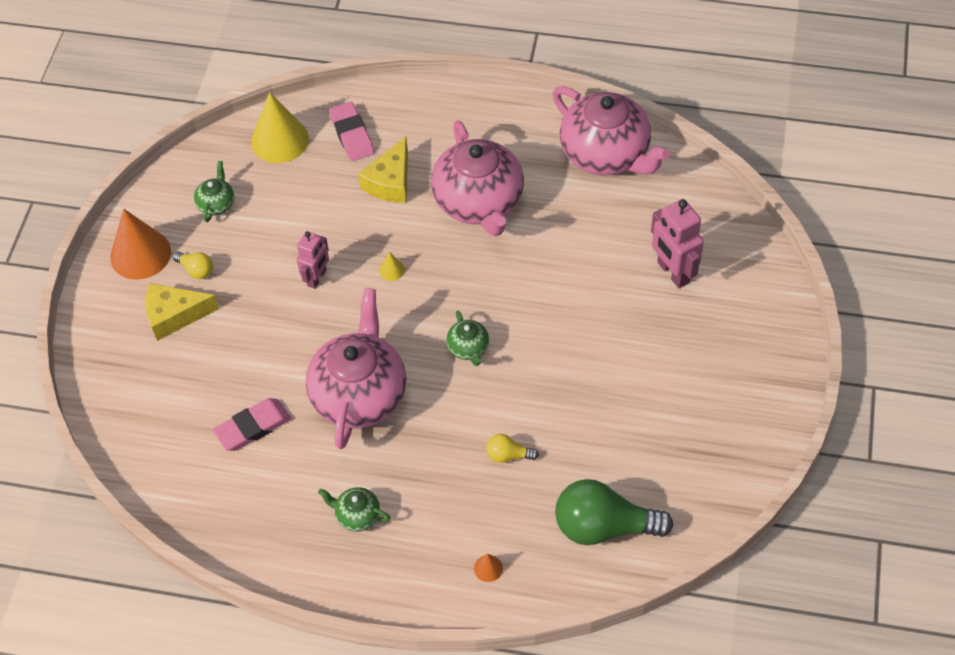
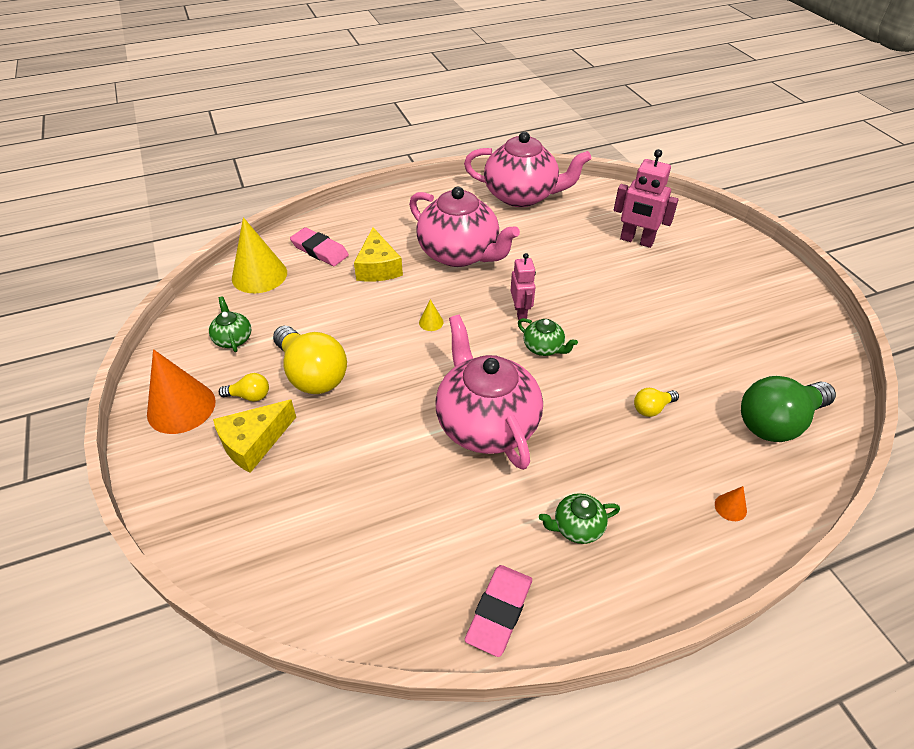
camera: 35 degrees left, 10 degrees down
(253, 427) = (409, 501): pink eraser -> pink eraser (499, 612)
(256, 273) = (312, 374): none -> yellow light bulb
(317, 278) = (371, 354): pink robot -> pink robot (520, 312)

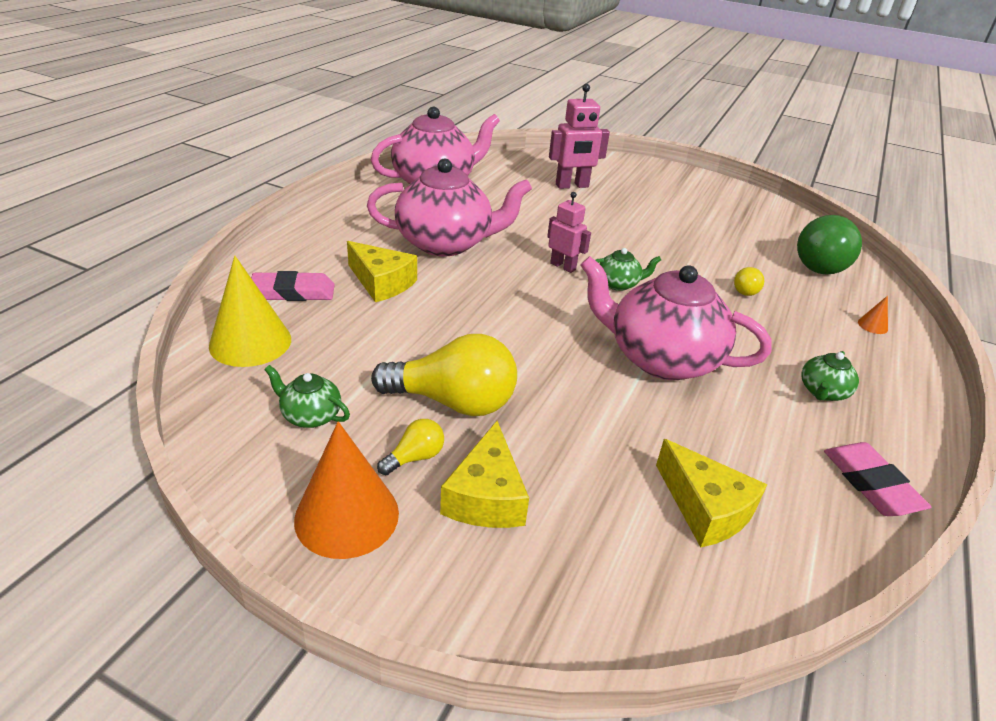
camera: 45 degrees left, 10 degrees down
(359, 539) = (705, 508): none -> yellow cheese
(431, 322) = (501, 305): yellow cone -> none

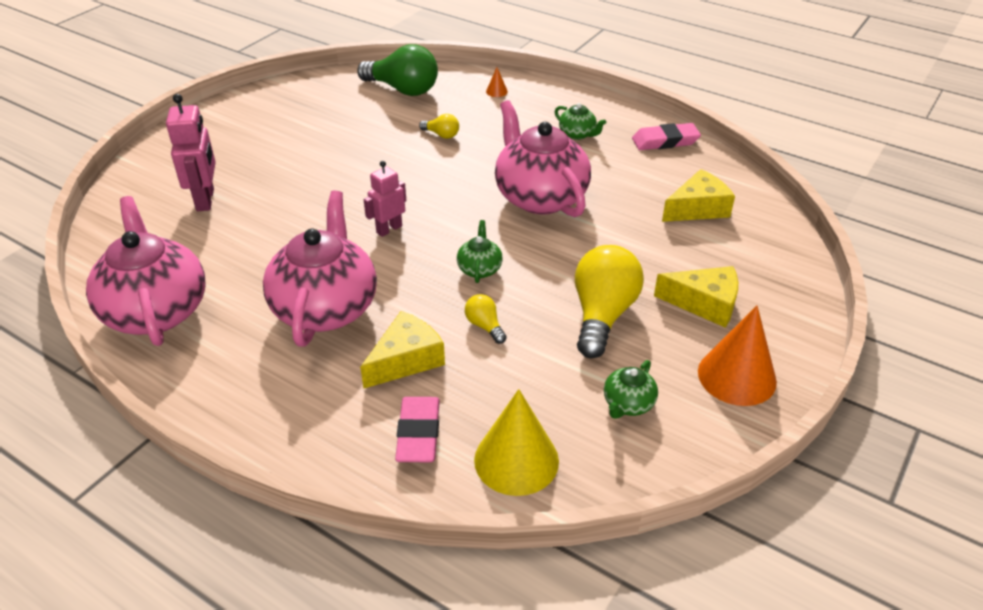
camera: 80 degrees left, 5 degrees up
(415, 457) = (671, 339): yellow light bulb -> yellow light bulb (485, 326)
(618, 284) = (425, 200): green teapot -> green teapot (479, 269)
(661, 358) = (540, 197): pink teapot -> pink teapot turned 120 degrees clockwise

